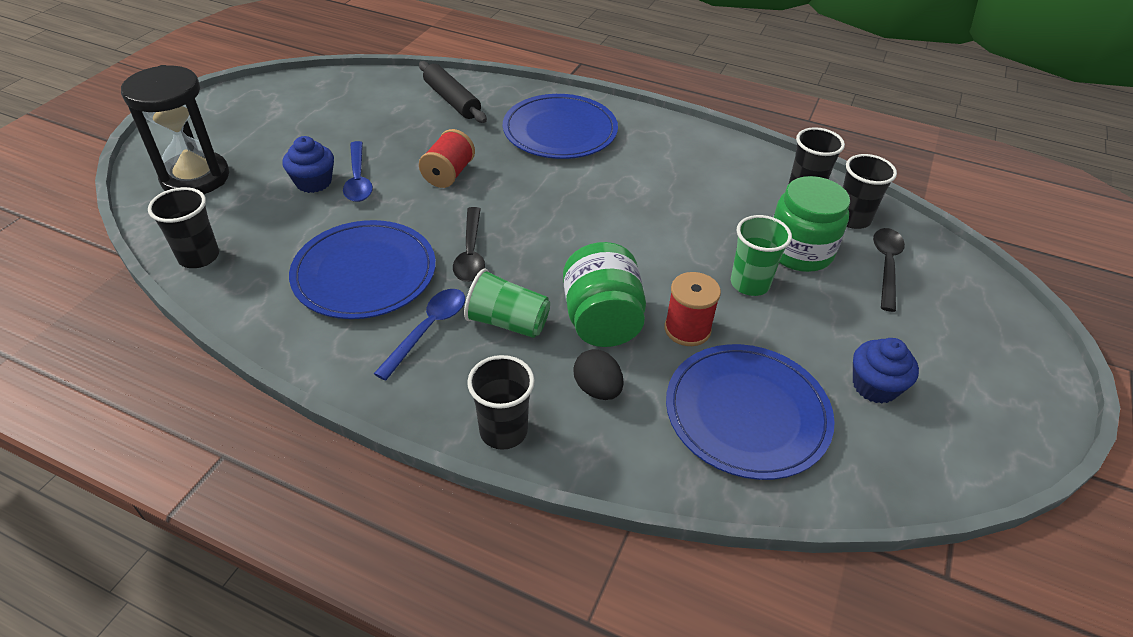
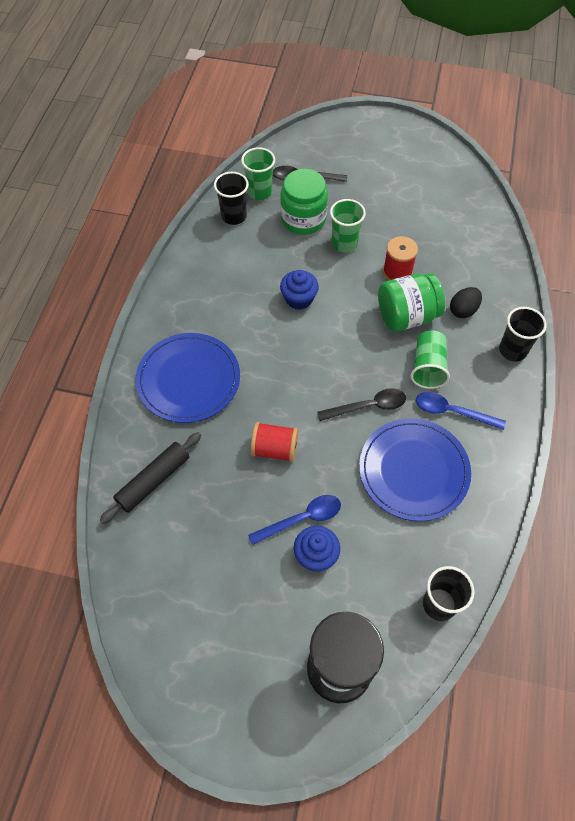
camera: 100 degrees left, 15 degrees up
(747, 413) = (451, 241): blue plate -> none
(852, 219) = (259, 192): black cup -> green cup
(874, 386) = (409, 188): blue cupcake -> blue cupcake (299, 299)

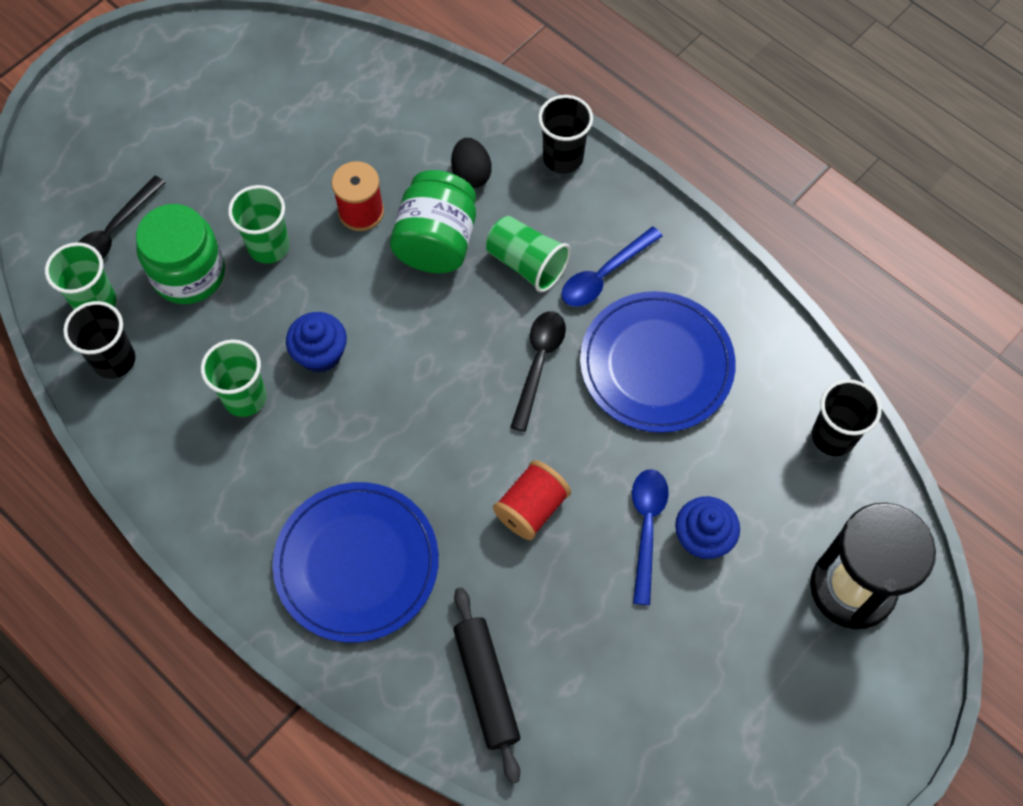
camera: 60 degrees left, 5 degrees up
(250, 280) = (245, 397): none -> green cup

